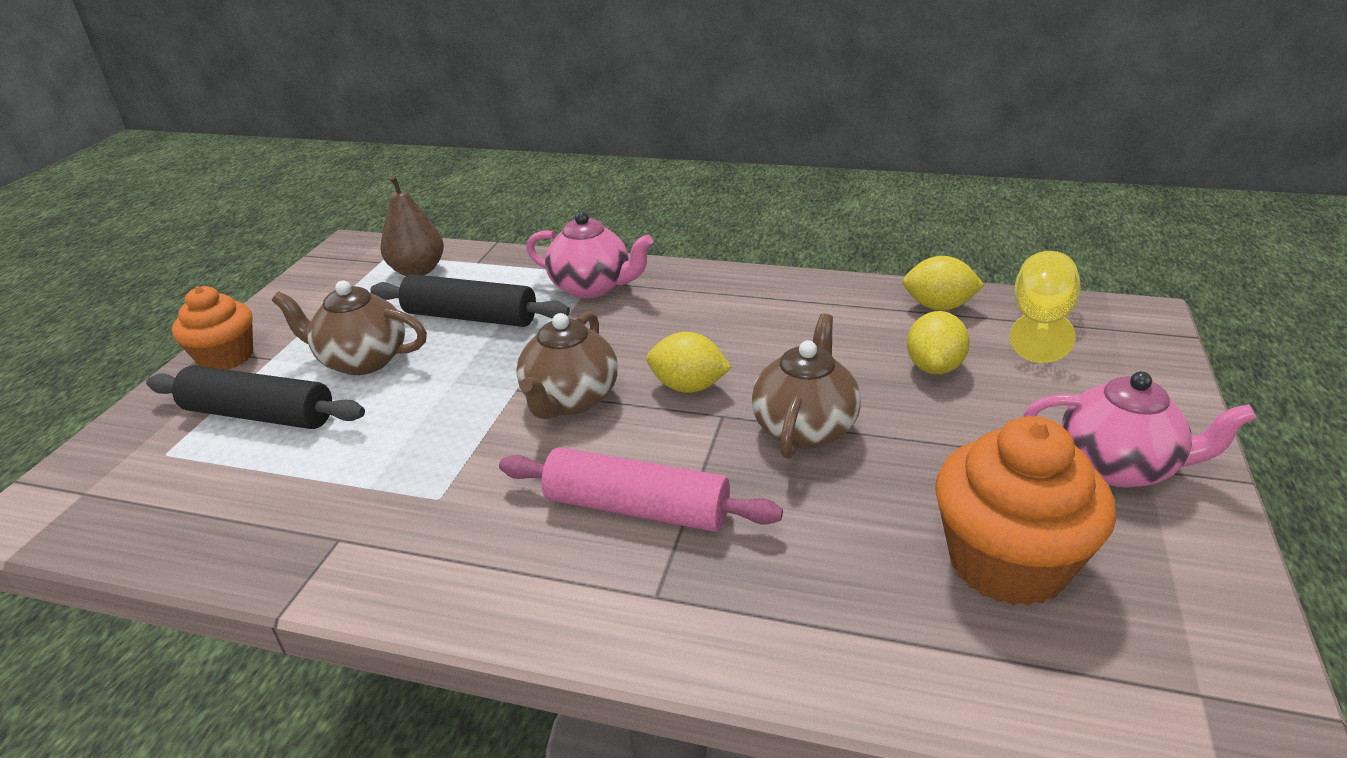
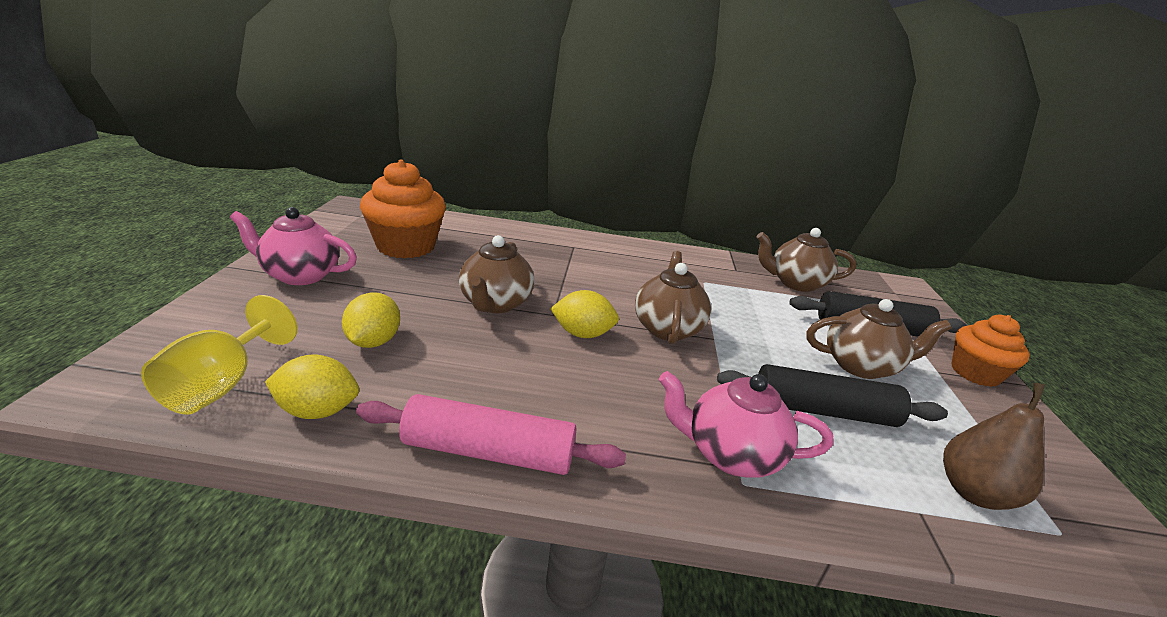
camera: 165 degrees right, 5 degrees down
(257, 505) = (795, 283): none -> brown teapot
(637, 508) = (593, 272): pink rolling pin -> pink rolling pin (488, 451)

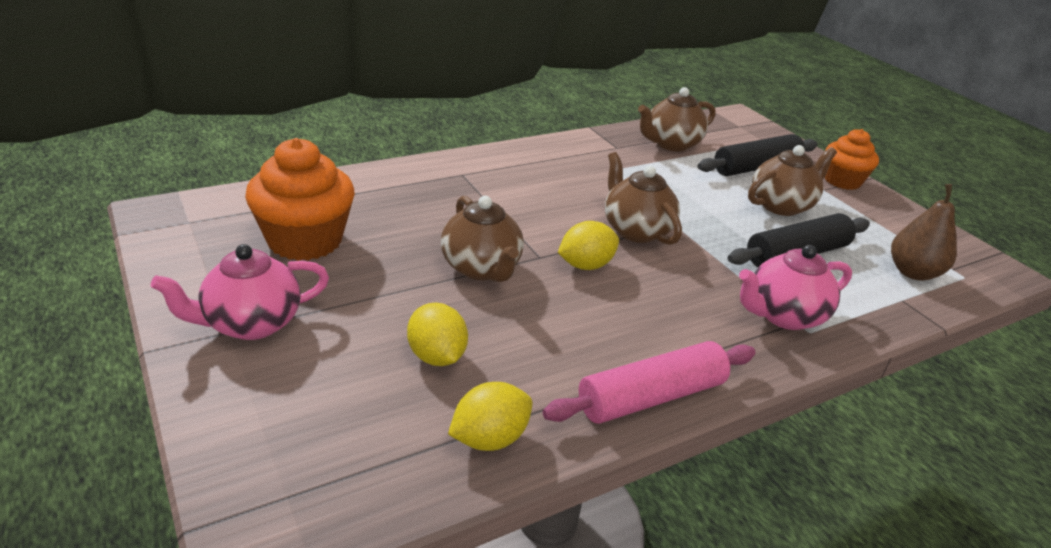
camera: 35 degrees left, 5 degrees up
(221, 384) = (373, 465): yellow goblet -> none

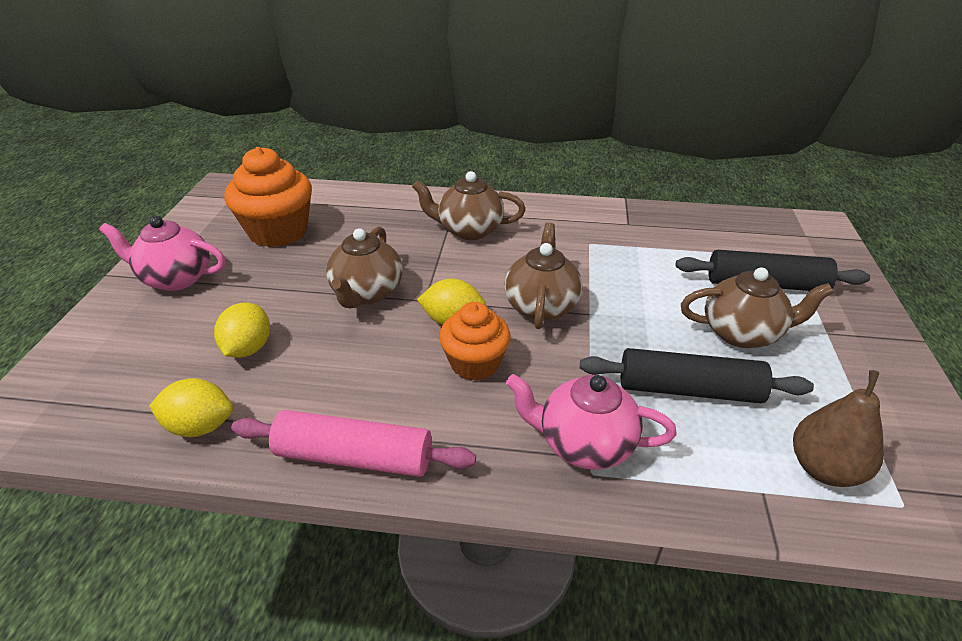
camera: 40 degrees right, 5 degrees up
(671, 144) = (692, 235): brown teapot -> brown teapot (469, 230)
(842, 181) = (868, 331): orange cupcake -> orange cupcake (475, 363)

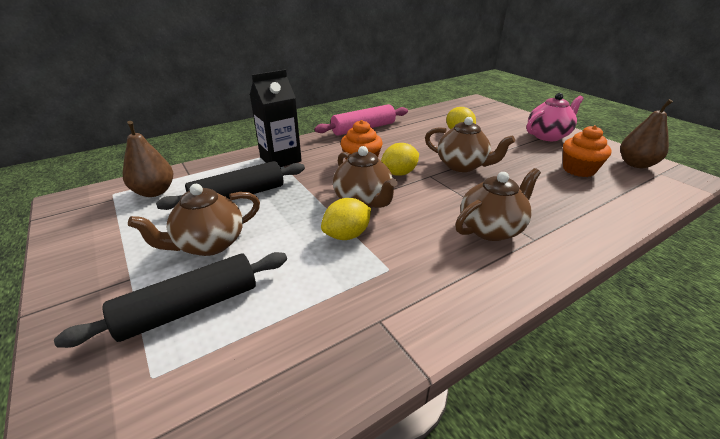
camera: 140 degrees right, 5 degrees down
(200, 426) = (424, 117): yellow lemon -> yellow lemon (347, 235)
(219, 211) = (636, 164): none -> brown pear
(278, 231) = (578, 170): orange cupcake -> orange cupcake, size x0.65
(367, 293) = (462, 166): brown teapot -> brown teapot turned 150 degrees clockwise
(584, 444) = (280, 159): pink teapot -> black carton

